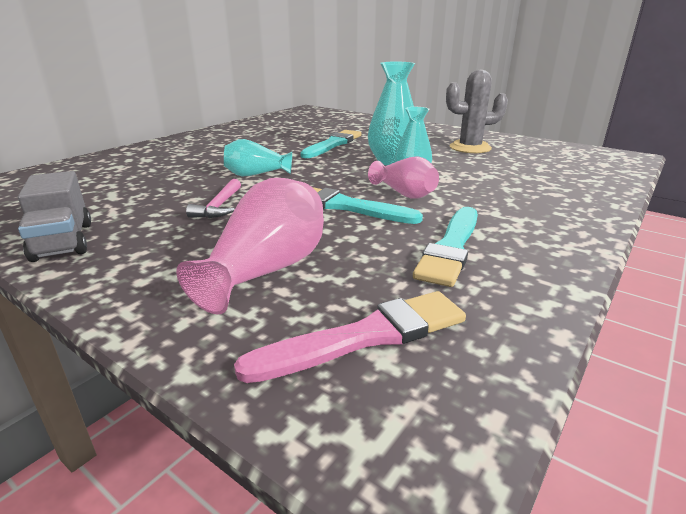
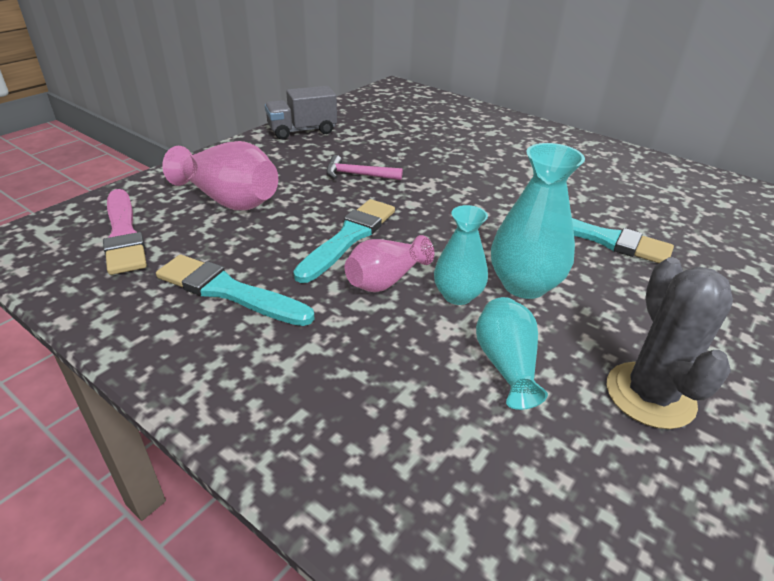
camera: 90 degrees right, 10 degrees up
(256, 174) = (448, 187): turquoise vase -> turquoise vase (506, 365)

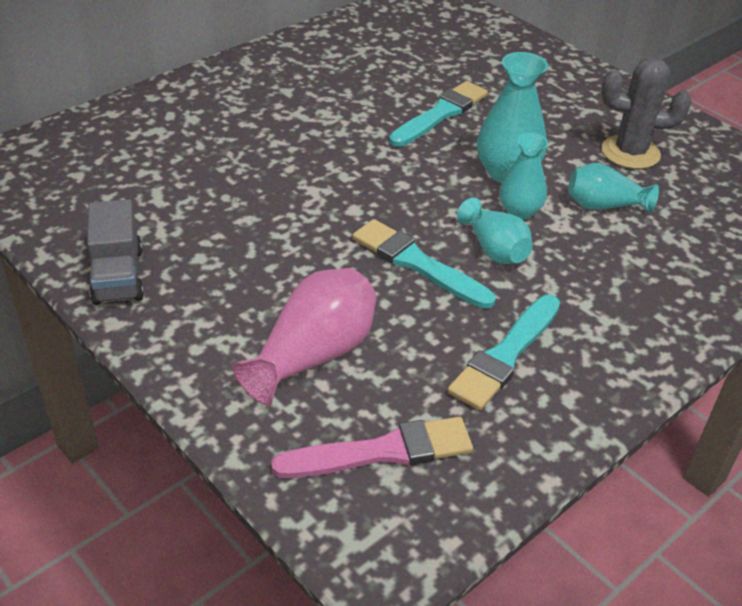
camera: 80 degrees left, 5 degrees up
(358, 175) = (275, 240): pink hammer -> none
(385, 280) = (494, 249): pink vase -> turquoise vase

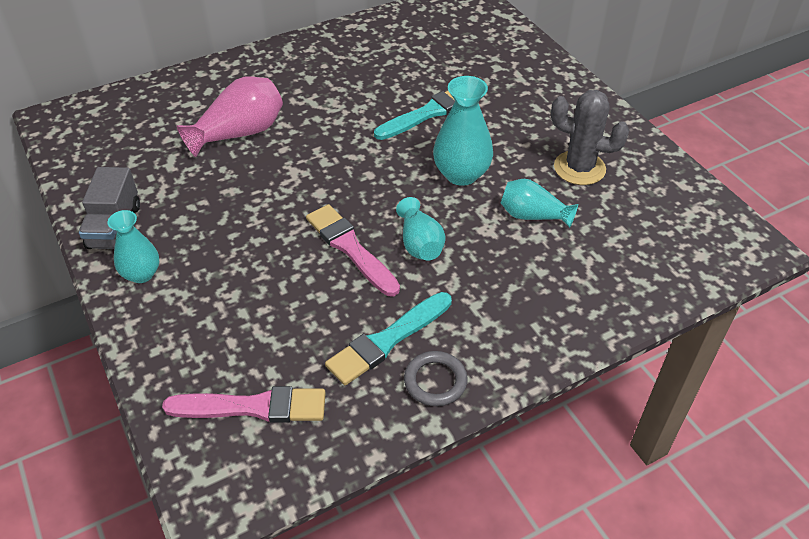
camera: 15 degrees right, 5 degrees up
(313, 355) = (234, 316): pink vase -> pink vase (239, 133)
(417, 263) = (350, 248): turquoise brush -> pink brush
(519, 211) = (456, 212): turquoise vase -> turquoise vase (141, 274)
(579, 390) = (435, 381): none -> grey ring

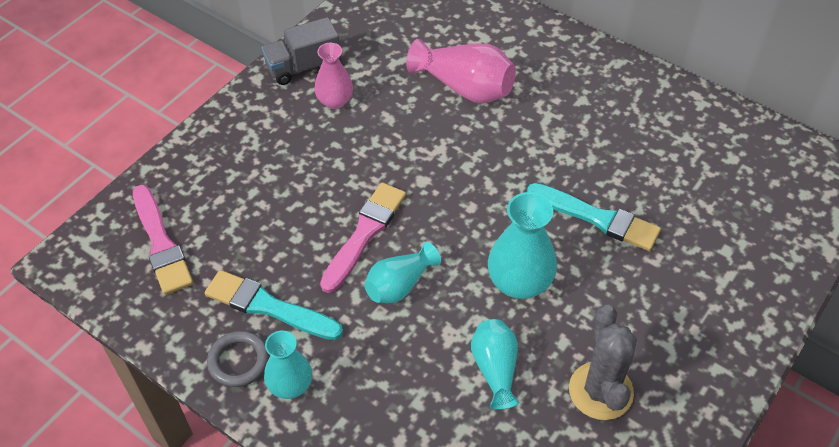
camera: 65 degrees right, 5 degrees up
(141, 274) = (262, 109): turquoise vase -> turquoise vase (290, 385)
(180, 218) = (335, 101): none -> pink vase

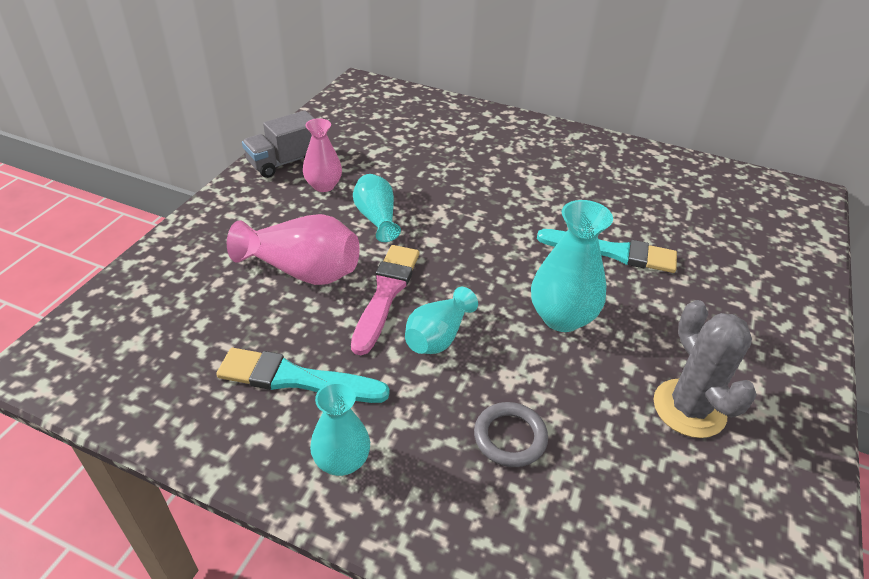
camera: 15 degrees left, 10 degrees down
(161, 244) = (155, 332): pink brush -> none
(238, 361) = (271, 443): grey ring -> grey ring (510, 437)
(465, 87) = (447, 164): pink vase -> pink vase (303, 271)
(495, 369) = (570, 404): turquoise vase -> turquoise vase (377, 218)

